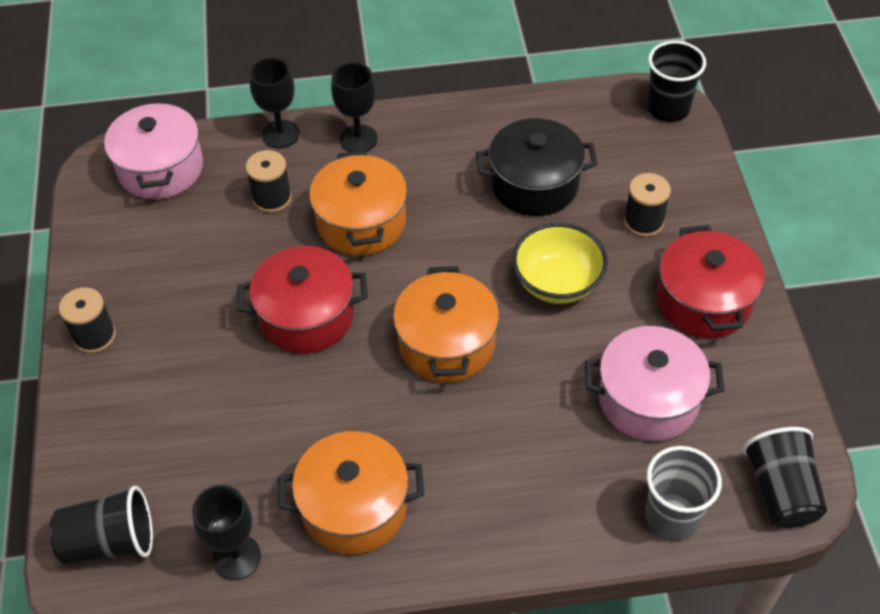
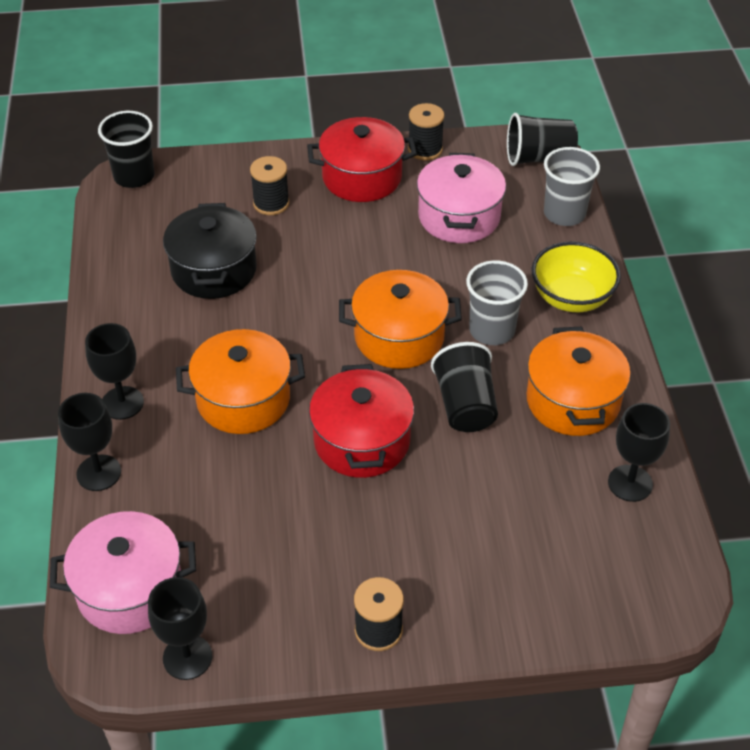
camera: 90 degrees left, 5 degrees down
(92, 211) = (187, 657): none -> black goblet
(110, 542) = (626, 585): black cup -> black cup (465, 405)
(272, 198) = (197, 476): black spool -> black spool (425, 149)
(460, 430) = (492, 330): none -> grey cup
(557, 283) = (335, 261): yellow bowl -> yellow bowl (571, 298)

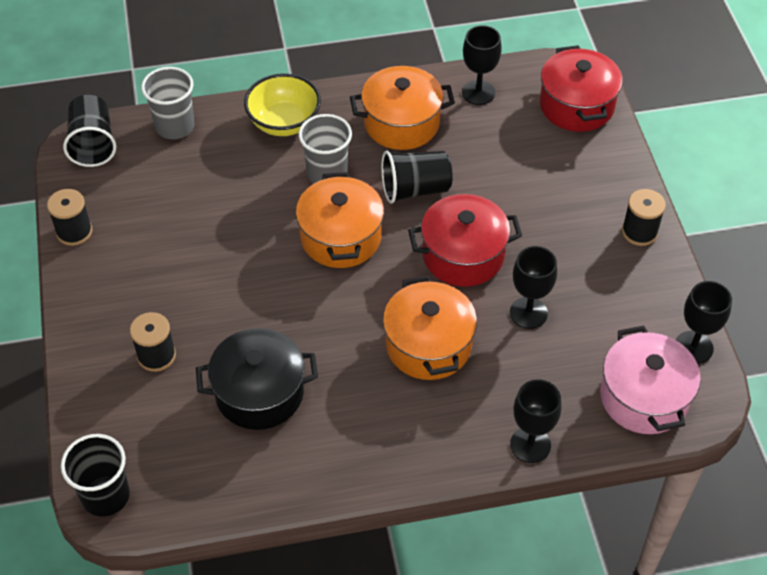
camera: 95 degrees left, 5 degrees up
(122, 403) = (445, 442): black goblet -> black goblet (528, 313)
(362, 177) = (116, 281): red pot -> red pot (576, 105)
(459, 217) = (179, 201): pink pot -> none

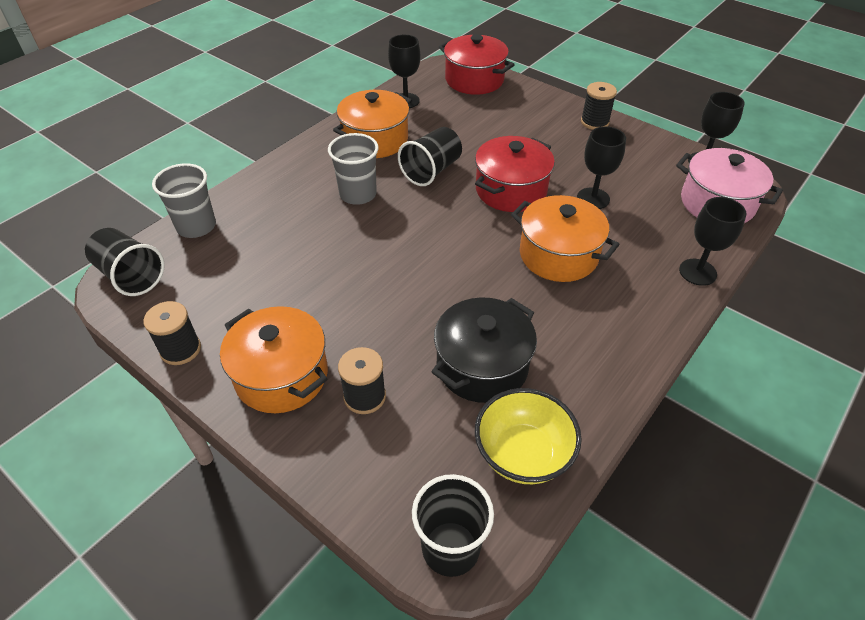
camera: 40 degrees left, 5 degrees down
(284, 123) = (287, 180): yellow bowl -> yellow bowl (523, 454)
(341, 237) = (415, 226): orange pot -> orange pot (281, 375)

